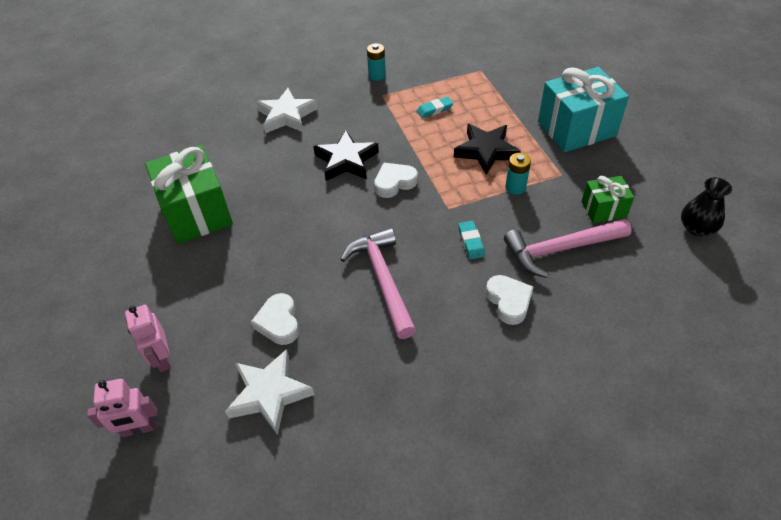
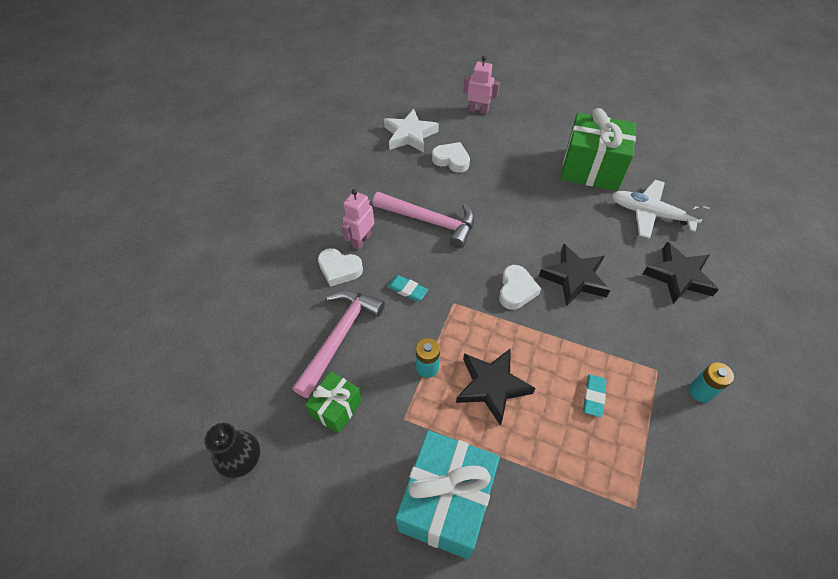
camera: 130 degrees right, 5 degrees up
(138, 429) = (444, 89): pink robot -> pink robot (361, 240)
(228, 154) = (650, 214): none -> white plane
(287, 116) = (678, 276): white star -> black star

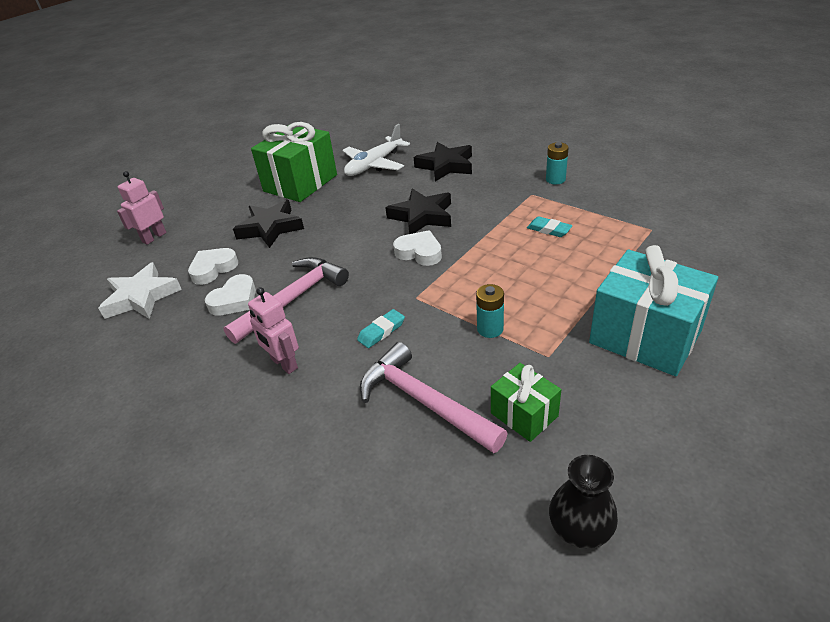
camera: 70 degrees left, 15 degrees down
(339, 269) = (318, 391): white heart -> white heart (235, 300)
(492, 386) = (524, 286): black star -> black star (270, 228)

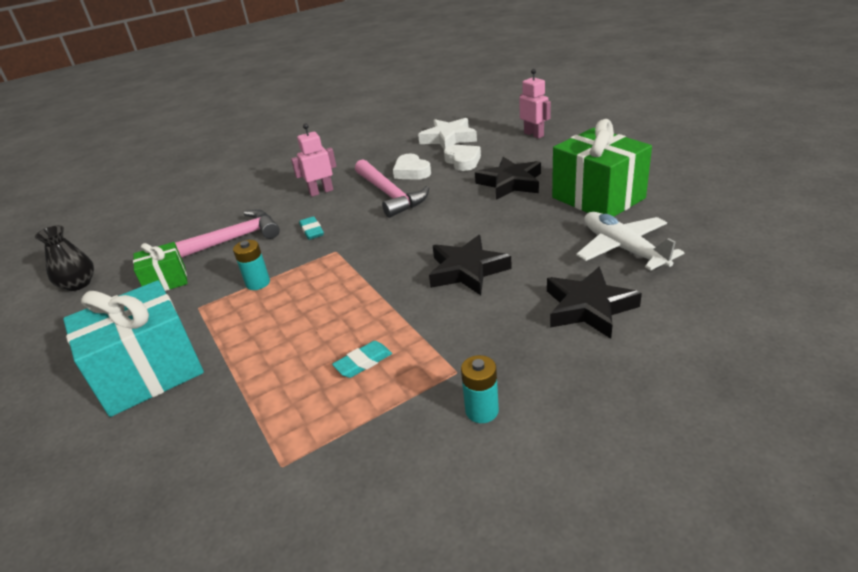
camera: 110 degrees right, 5 degrees down
(419, 252) = (399, 260): white heart -> none

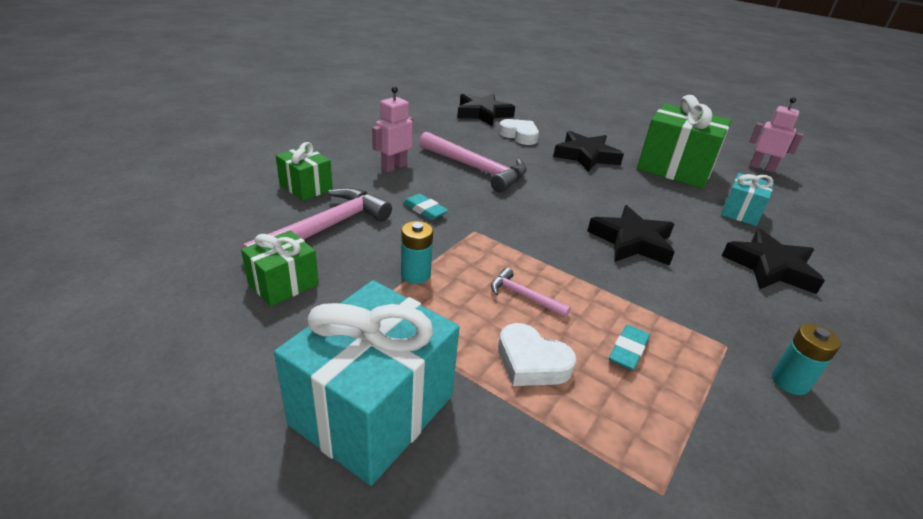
camera: 30 degrees left, 0 degrees up
(78, 284) = (137, 300): black vase -> none
(240, 208) = (306, 187): none -> green gift
(322, 309) = (524, 296): none -> pink hammer
(411, 172) = (476, 145): white heart -> white heart (531, 362)
(448, 138) = (483, 114): white star -> black star
(534, 134) = (561, 112): pink robot -> pink robot (762, 168)
(623, 248) = (740, 212): white plane -> turquoise gift

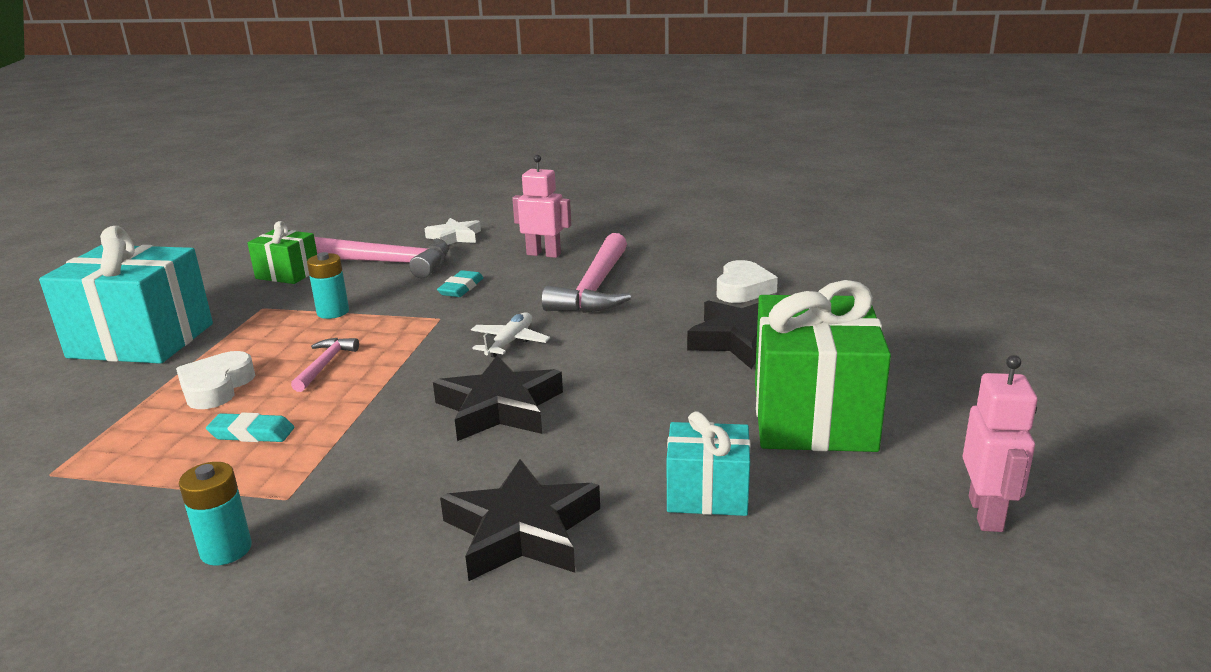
camera: 70 degrees right, 10 degrees down
(306, 187) = (454, 237): green gift -> white star
(483, 114) = (781, 256): black star -> none
(539, 216) = (510, 342): none -> white plane

